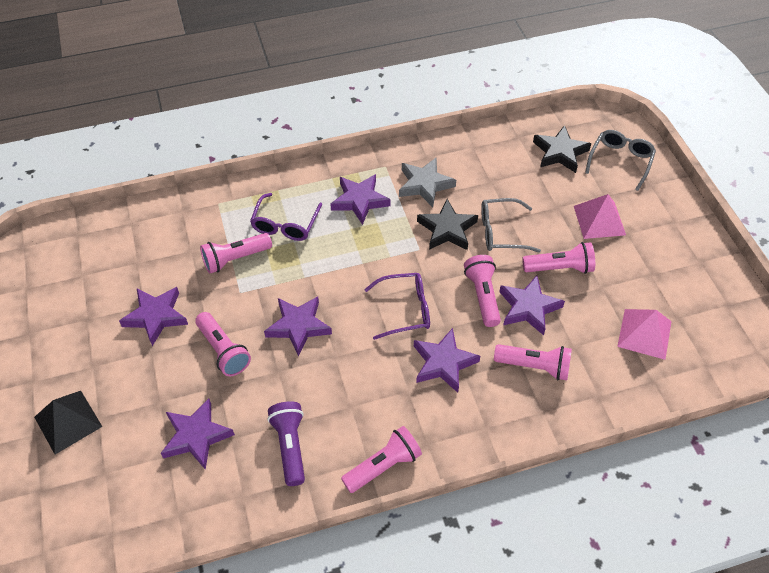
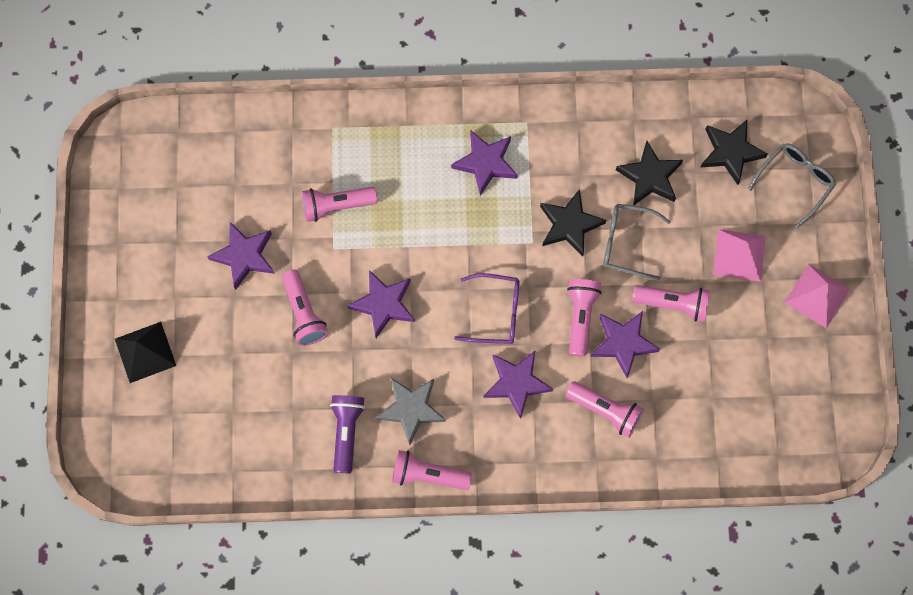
camera: 15 degrees right, 20 degrees up
(196, 436) = (262, 398): purple star -> none
(285, 224) = (398, 175): purple glasses -> none
(383, 466) = (428, 475): pink flashlight -> pink flashlight turned 150 degrees counterclockwise
(425, 185) = (563, 159): grey star -> grey star (411, 409)
(501, 182) = (650, 177): none -> black star
(644, 334) = (730, 403): pink pyramid -> pink pyramid (817, 296)

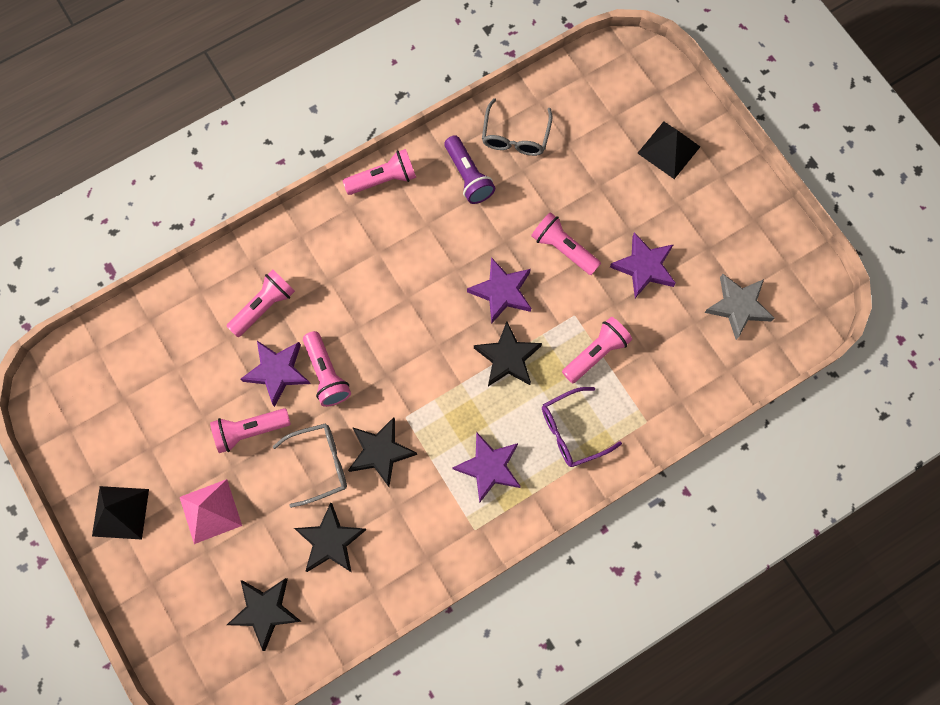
camera: 150 degrees right, 0 degrees up
(411, 409) = (427, 221): grey star -> grey star (738, 306)
(414, 244) = (507, 358): none -> black star
(496, 313) = (402, 337): purple glasses -> purple glasses (572, 431)
(516, 383) = (351, 289): purple star -> none
(605, 410) = (264, 307): pink flashlight -> pink flashlight turned 135 degrees clockwise
(795, 182) = (189, 616): grey glasses -> grey glasses (515, 136)
(817, 296) = (120, 512): pink pyramid -> black pyramid

